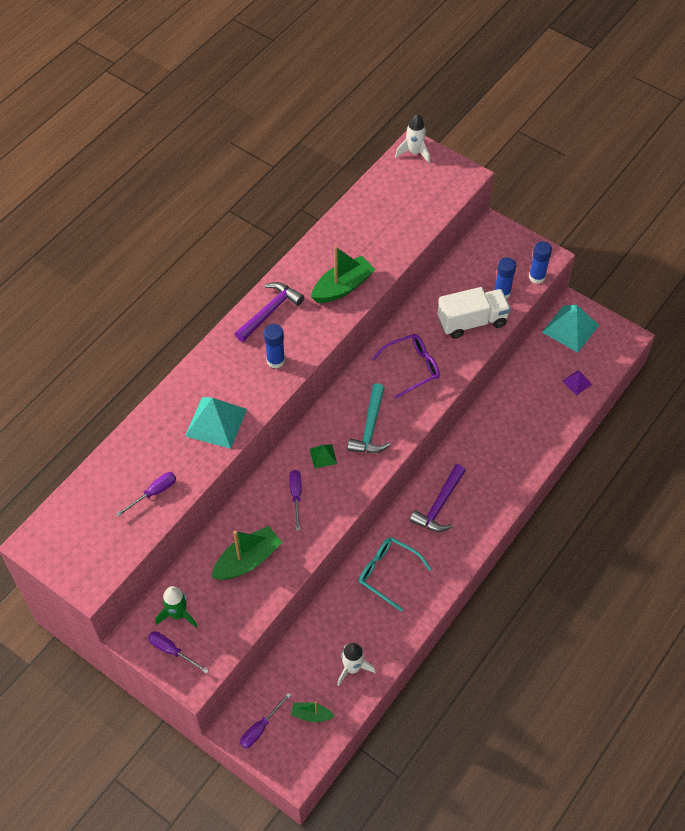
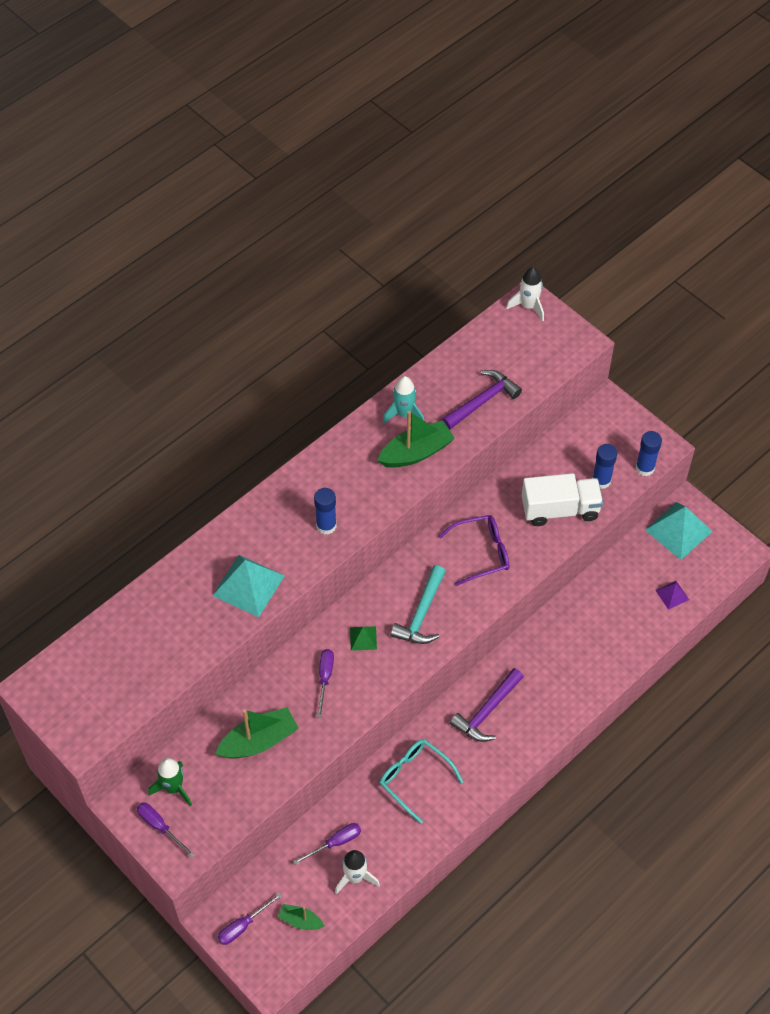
camera: 10 degrees right, 0 degrees up
(154, 493) = (167, 653): purple screwdriver -> purple screwdriver (335, 843)
(269, 312) = (330, 469): purple hammer -> purple hammer (482, 401)
(325, 256) = (404, 414): none -> turquoise rocket

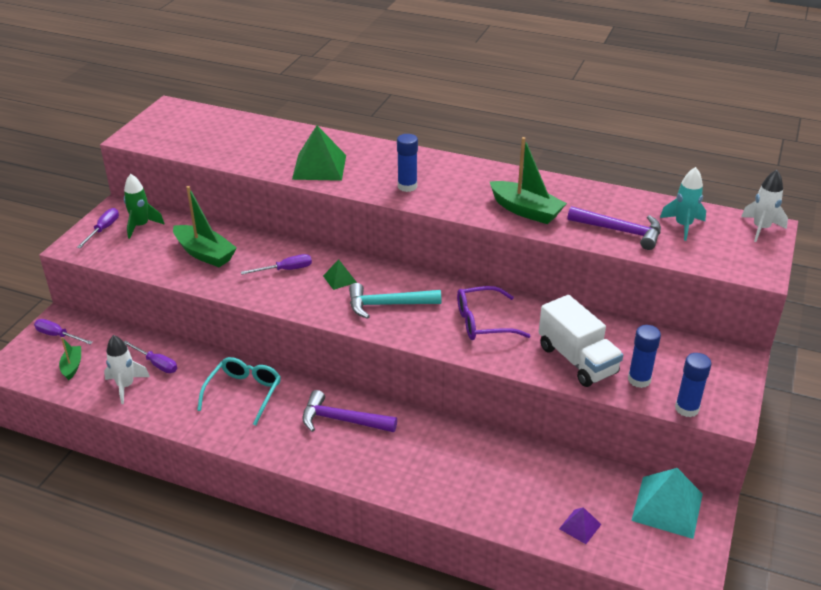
camera: 65 degrees right, 20 degrees down
(248, 585) = (319, 167): turquoise pyramid -> green pyramid
(404, 414) = (560, 193): turquoise rocket -> turquoise rocket (683, 226)
(482, 553) = (483, 322): purple glasses -> purple glasses turned 120 degrees clockwise

